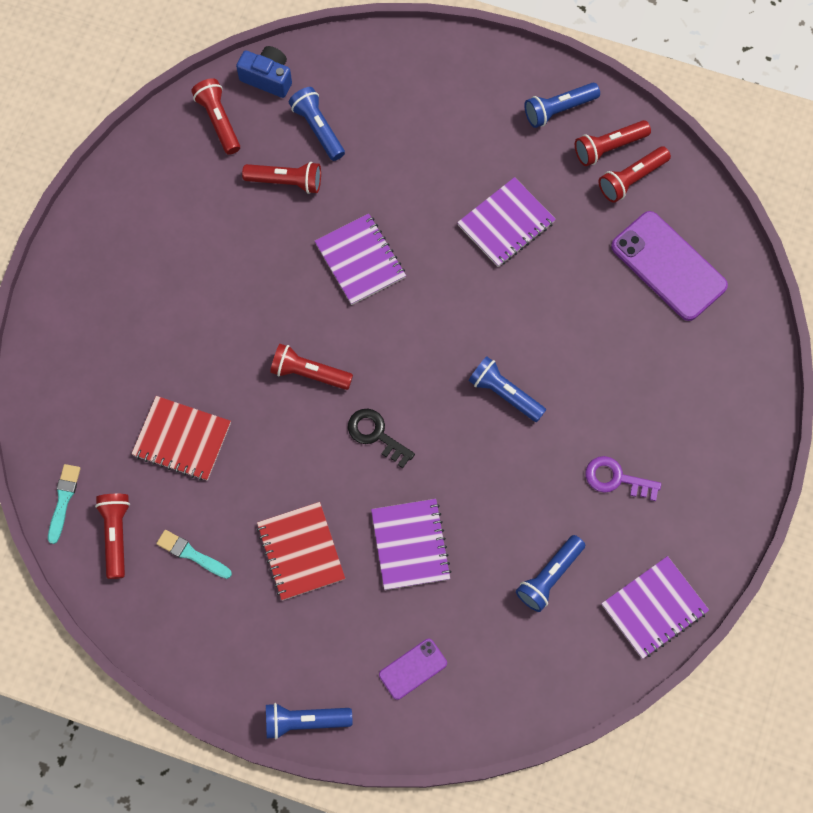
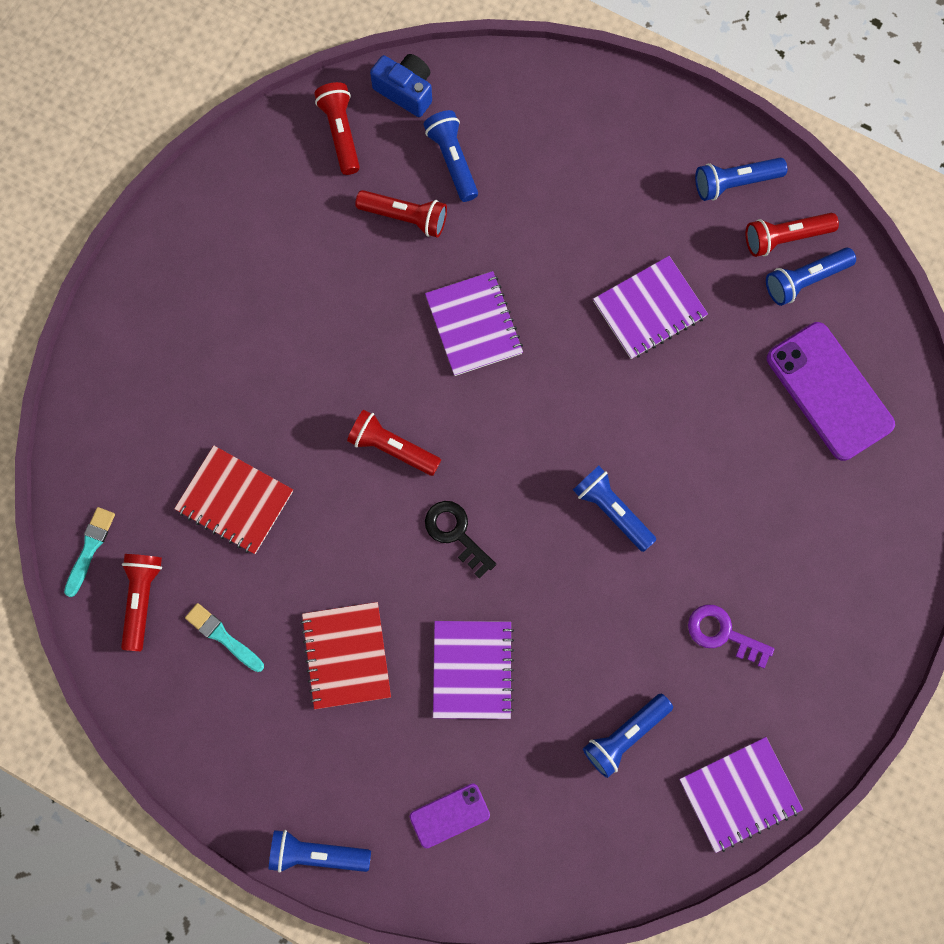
camera: 10 degrees right, 5 degrees up
(631, 179) = (805, 280): red flashlight -> blue flashlight

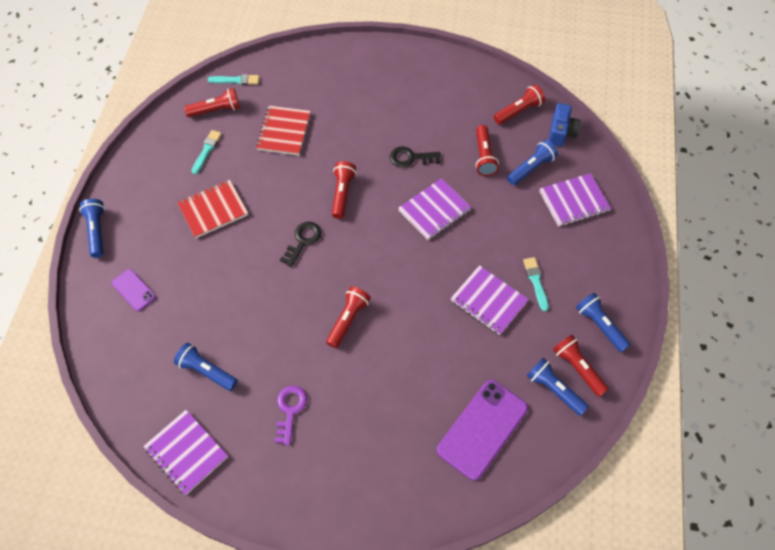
camera: 70 degrees right, 15 degrees down
(365, 324) = (411, 158): none -> black key
(472, 670) = (223, 275): purple notebook -> purple notebook (574, 201)
(612, 510) = (348, 320): blue flashlight -> red flashlight
(641, 235) = (536, 282): none -> turquoise brush

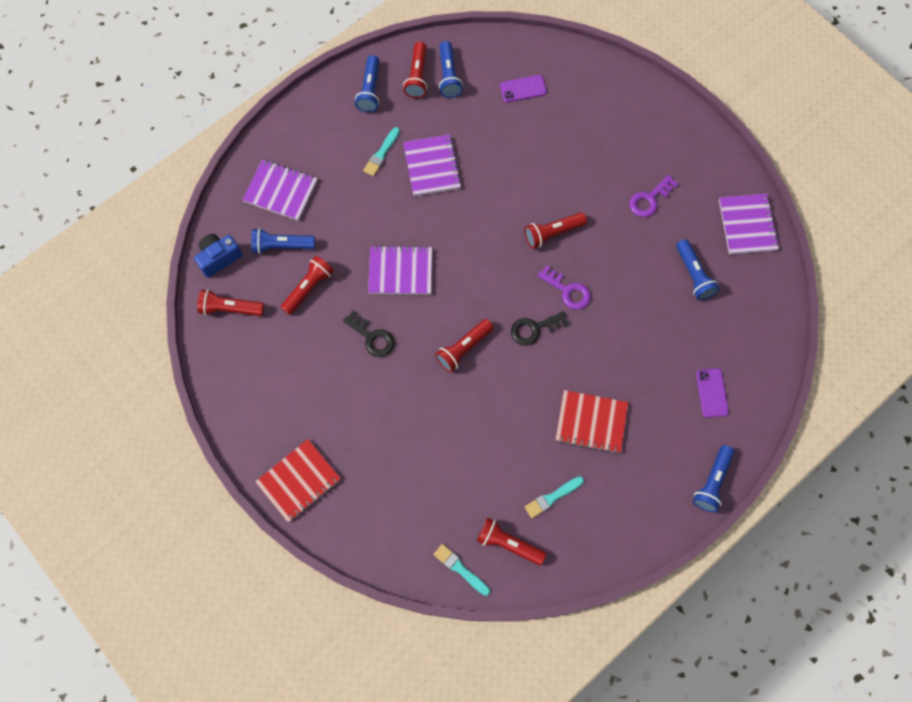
camera: 140 degrees left, 10 degrees up
(284, 132) = (462, 460): red notebook -> red notebook (299, 481)
(300, 285) = (568, 290): none -> purple key
(482, 429) = (523, 89): purple phone -> purple phone, size x0.52

